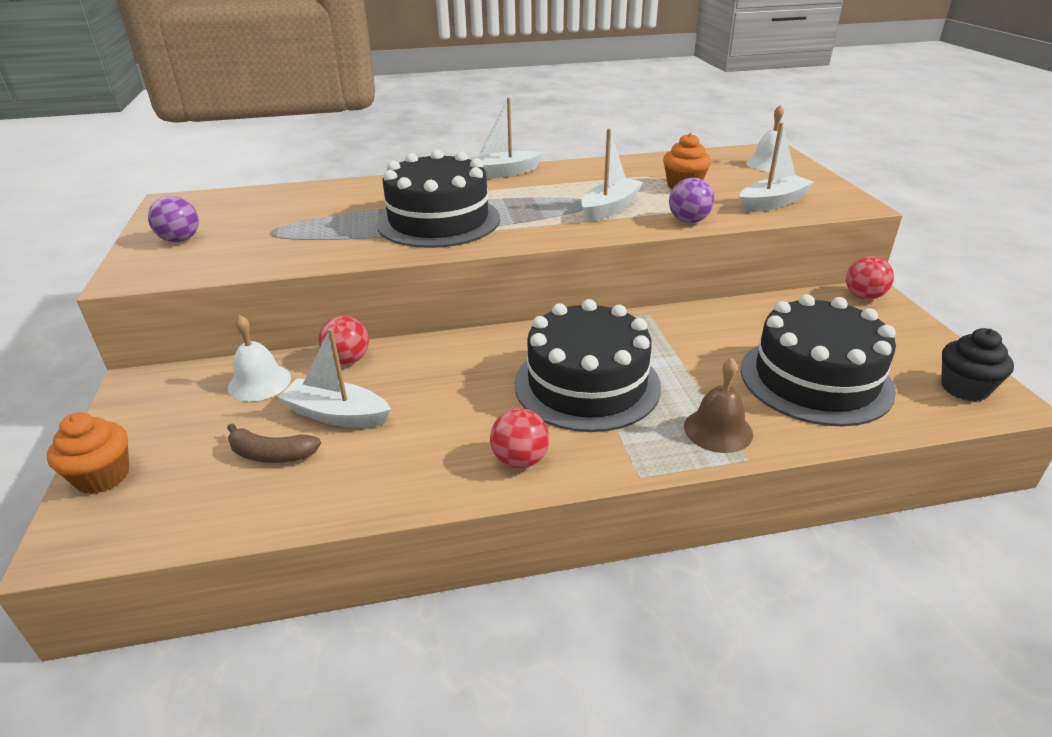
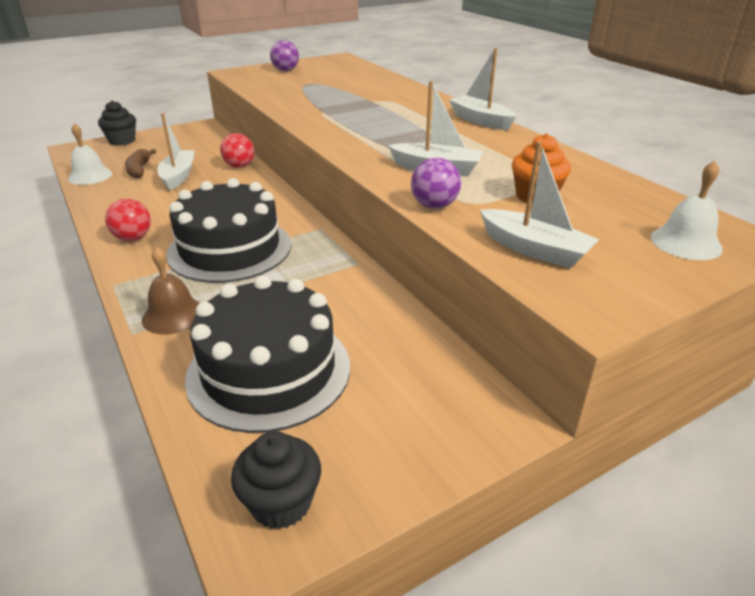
camera: 70 degrees right, 0 degrees up
(103, 476) = (122, 141): orange cupcake -> black cupcake
(259, 382) = (208, 150): white bell -> white bell (90, 176)
(439, 221) = (358, 117): black cake -> none
(863, 296) = (493, 413): red ball -> none

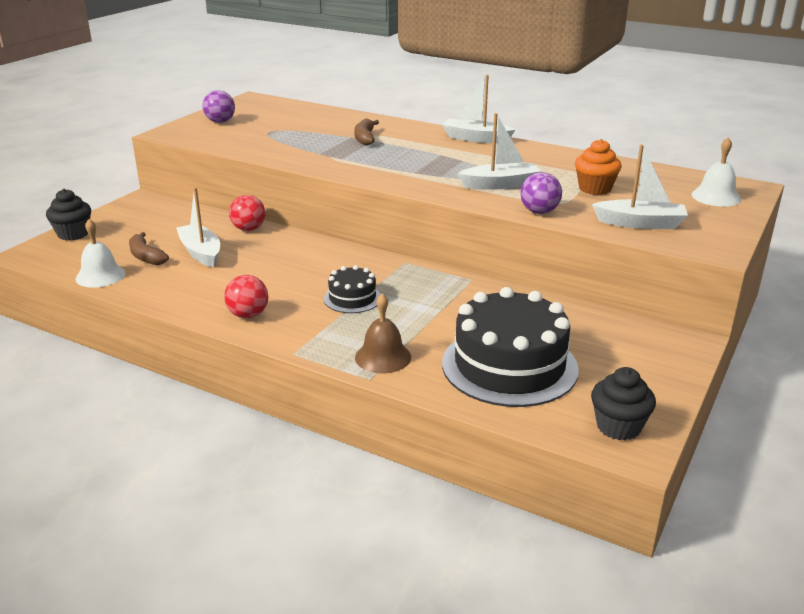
camera: 30 degrees left, 5 degrees down
(230, 249) = (352, 298): black cake -> black cake, size x0.49
(377, 102) = (365, 138): none -> brown banana

